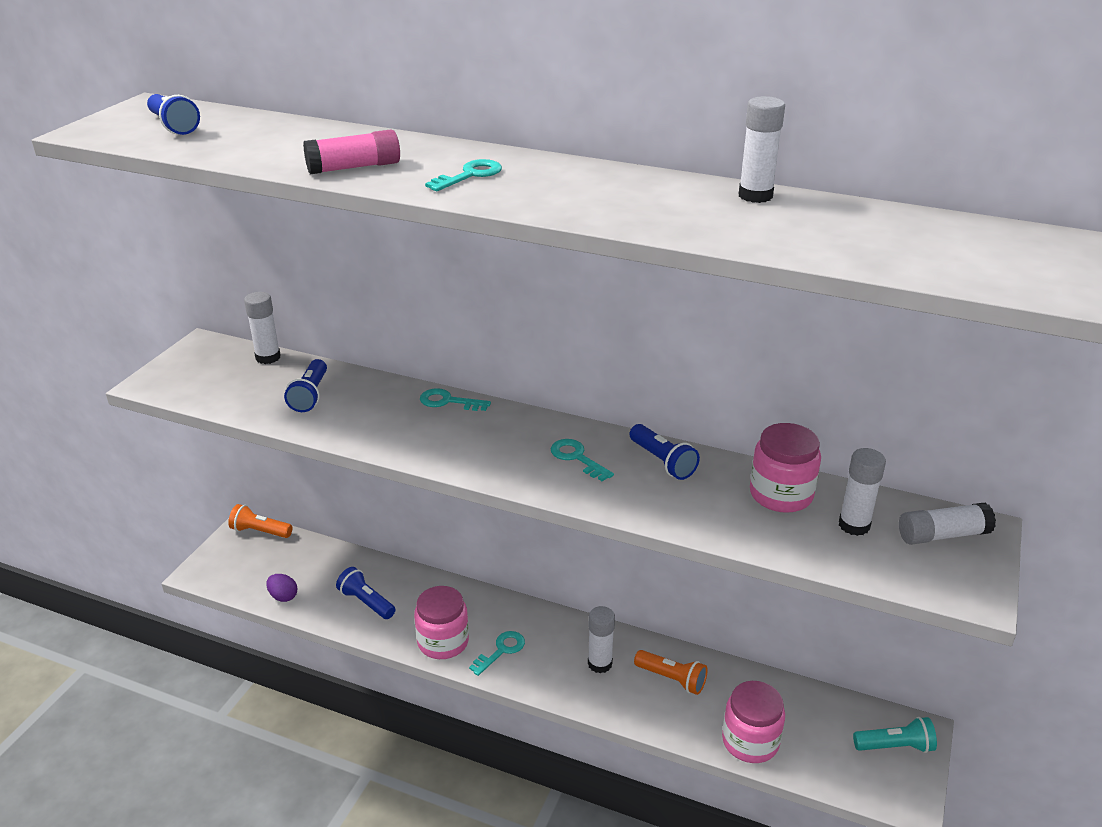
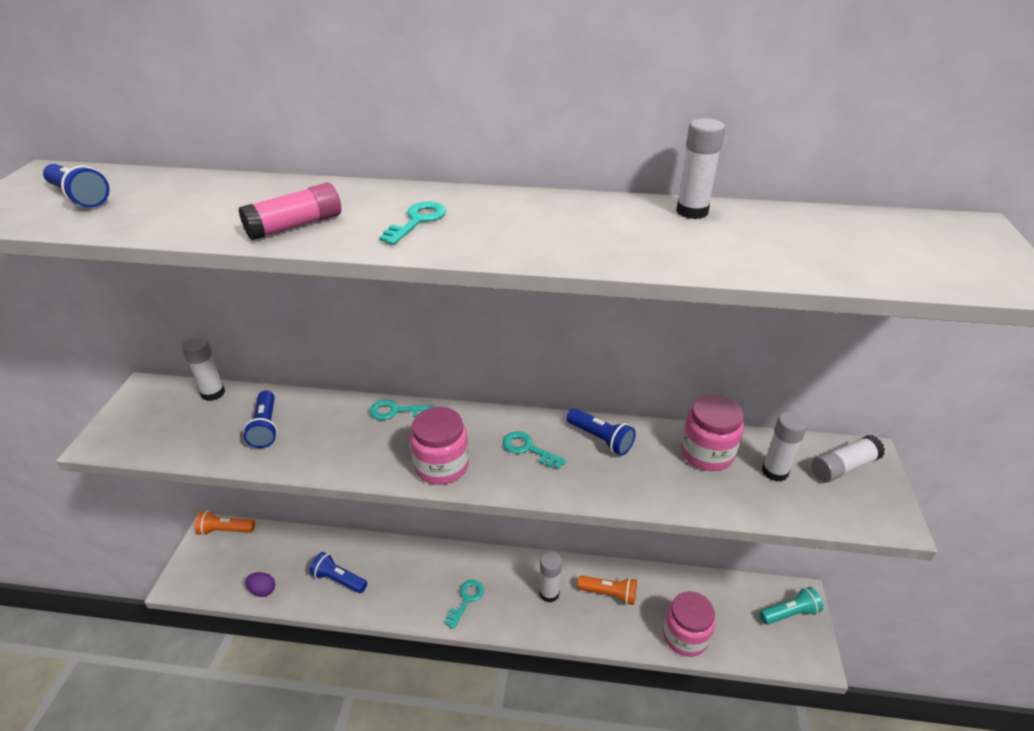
camera: 15 degrees left, 5 degrees up
(443, 642) = (415, 603): pink jar -> pink jar (441, 466)

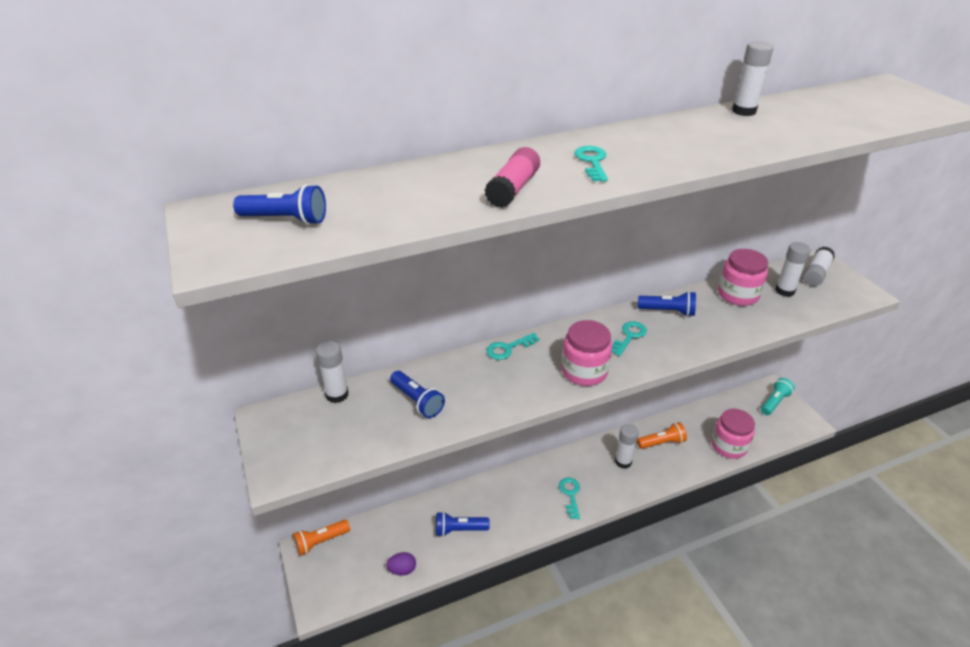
camera: 30 degrees left, 0 degrees up
(528, 449) = (629, 336): turquoise key -> turquoise key turned 120 degrees clockwise

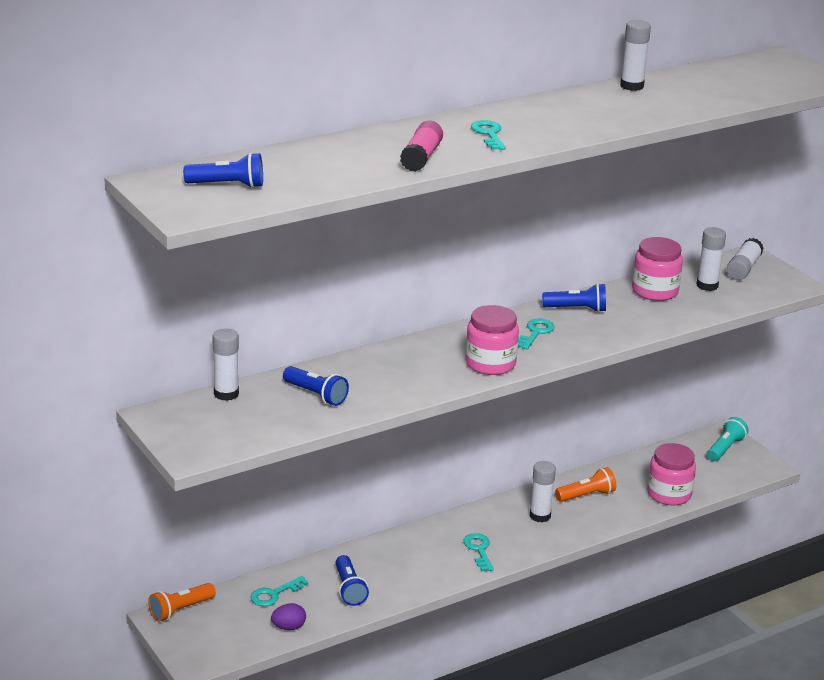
camera: 10 degrees left, 10 degrees down
(459, 530) = (349, 589): blue flashlight -> blue flashlight turned 90 degrees counterclockwise
(508, 348) = (403, 348): turquoise key -> turquoise key (274, 594)

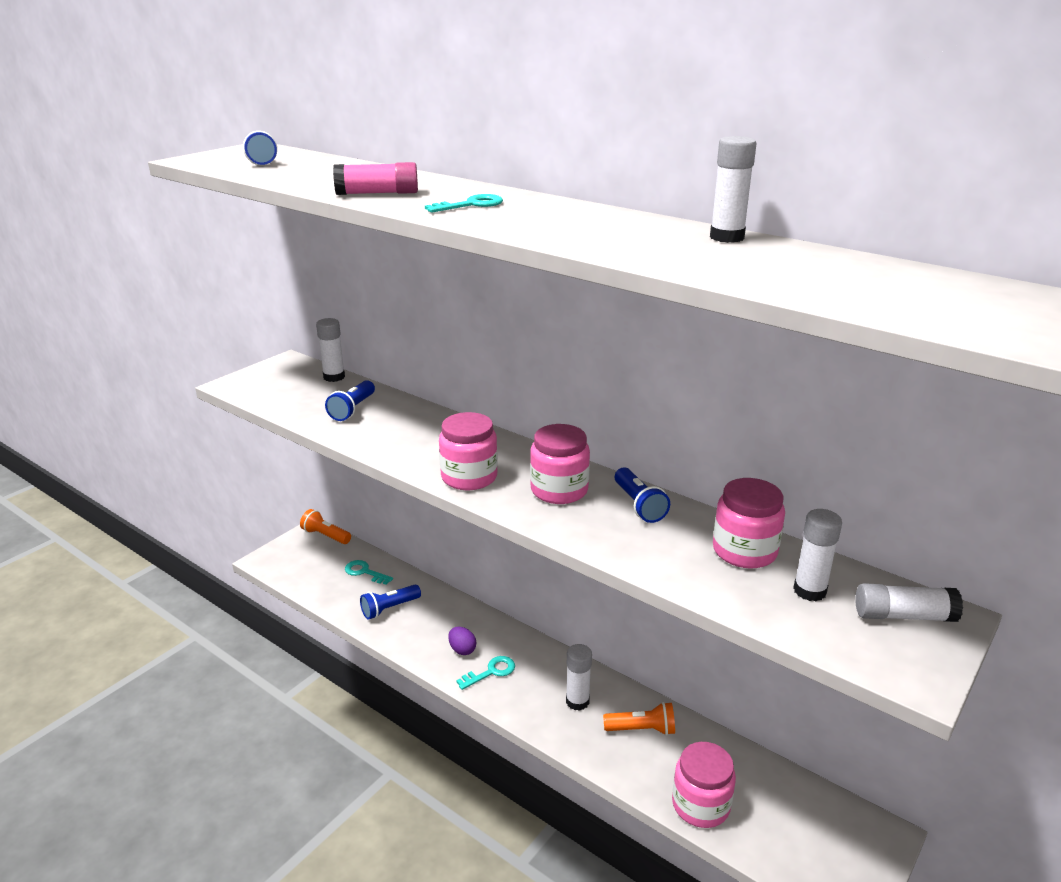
camera: 70 degrees right, 0 degrees up
(288, 627) = (323, 591): purple egg -> purple egg (462, 650)
(536, 332) = (559, 490): turquoise key -> pink jar
(586, 495) = (642, 729): orange flashlight -> orange flashlight turned 45 degrees counterclockwise
(725, 448) = (853, 843): turquoise flashlight -> none

